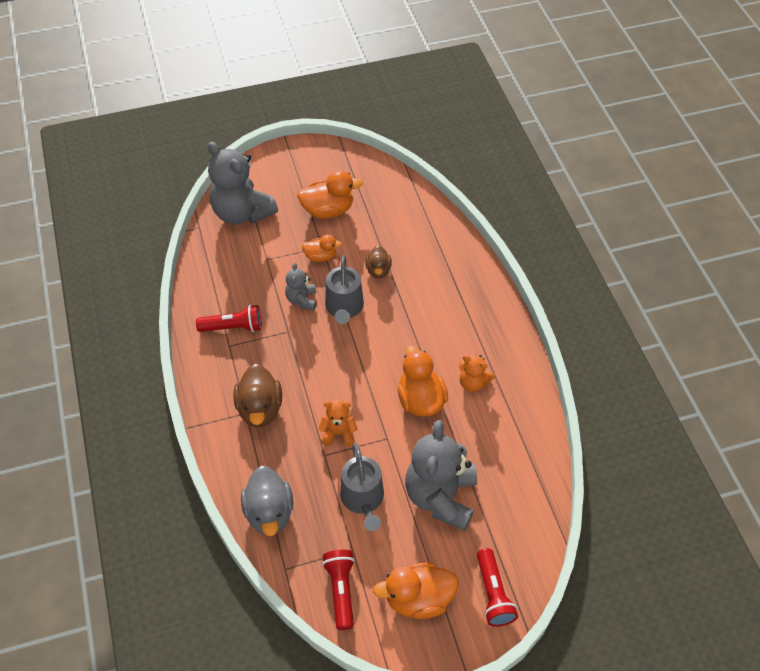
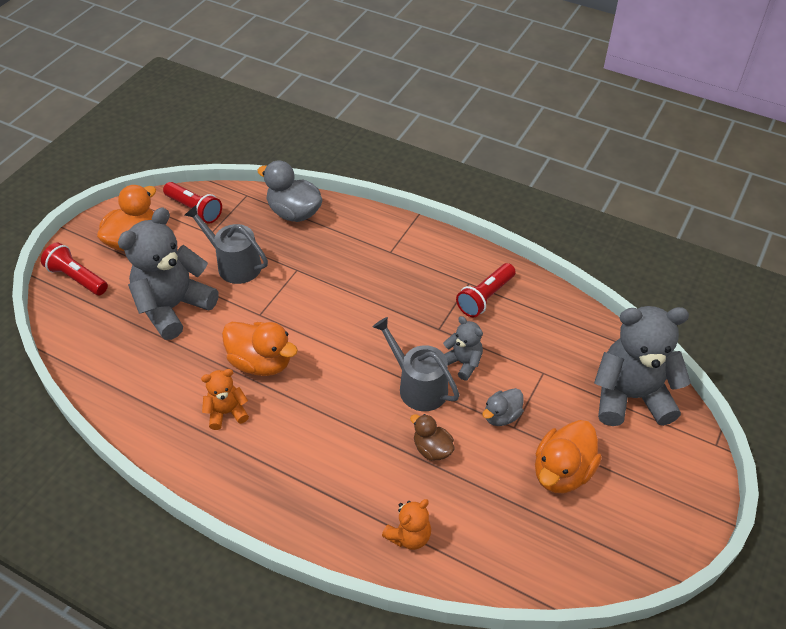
camera: 135 degrees right, 5 degrees down
(260, 409) = (383, 261): brown duck -> none
(320, 256) = (501, 416): orange duck -> grey duck
(338, 433) = (303, 290): orange teddy bear -> orange teddy bear (409, 536)
(441, 497) = (173, 307): grey teddy bear -> grey teddy bear turned 105 degrees counterclockwise

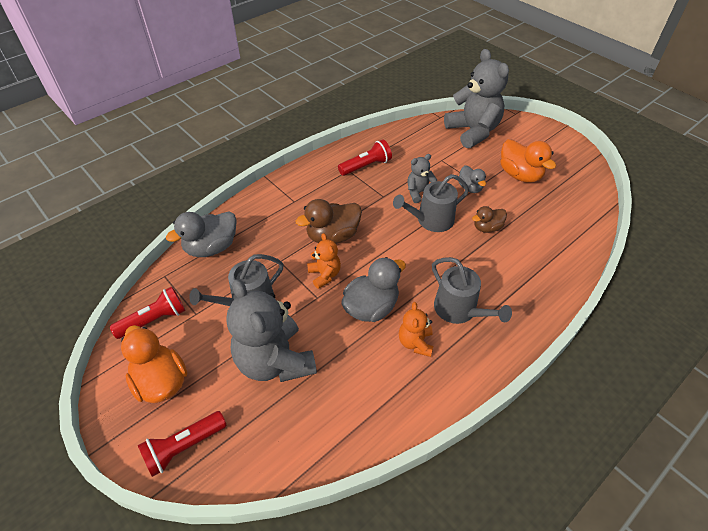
camera: 70 degrees left, 0 degrees up
(261, 362) = (371, 307): orange duck -> grey duck
(284, 444) = (459, 310): none -> grey watering can
(350, 301) = (332, 236): none -> brown duck
(409, 536) = (554, 258): orange teddy bear -> orange teddy bear (324, 275)
(485, 297) = (366, 166): red flashlight -> red flashlight turned 90 degrees counterclockwise
(630, 397) = (473, 132): grey teddy bear -> grey teddy bear turned 135 degrees clockwise

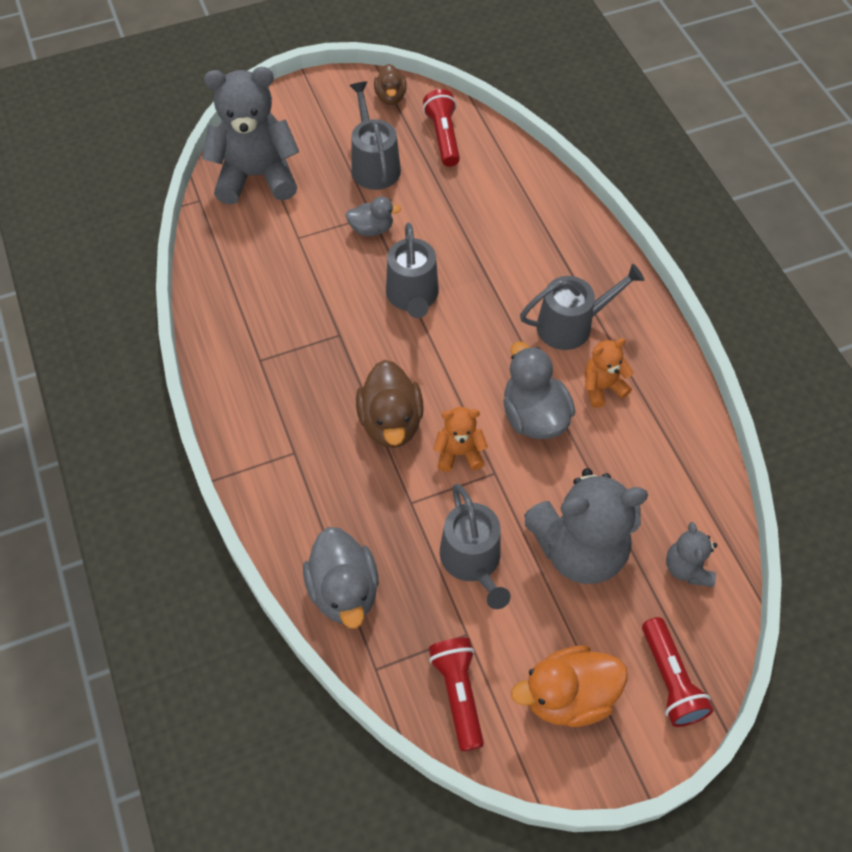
camera: 70 degrees left, 10 degrees up
(366, 166) = (263, 334): red flashlight -> red flashlight (443, 137)
(415, 343) = (602, 387): orange teddy bear -> orange teddy bear turned 135 degrees clockwise
(419, 193) = (353, 290): grey teddy bear -> grey teddy bear (687, 568)
(487, 228) = (453, 242): brown duck -> brown duck (390, 97)
(520, 175) = (374, 165): orange duck -> grey watering can

